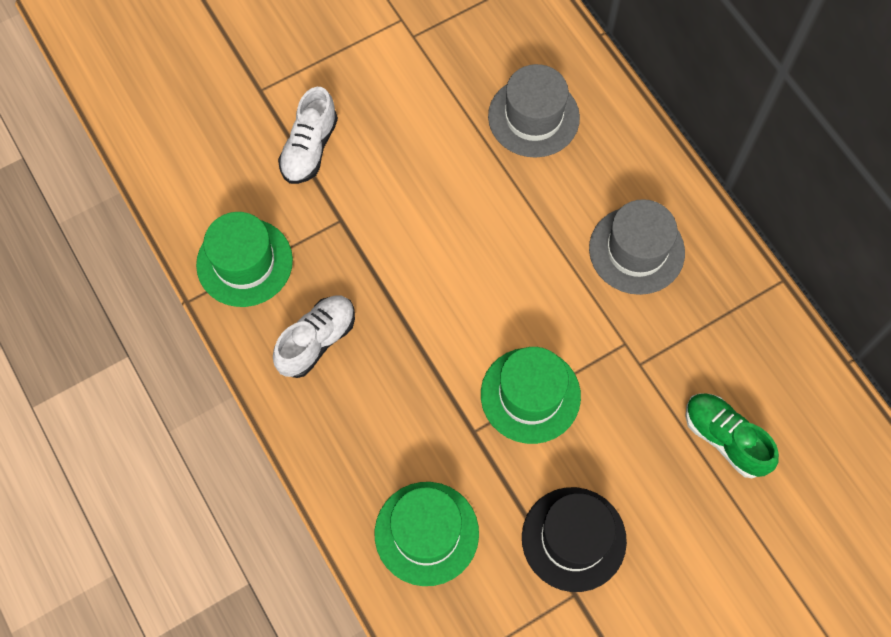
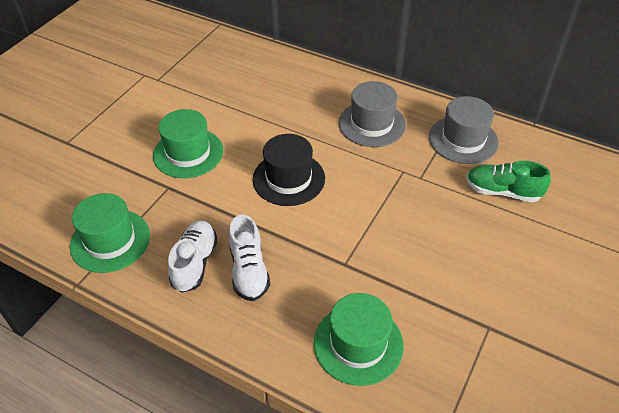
camera: 30 degrees left, 20 degrees down
(309, 148) = (121, 158): white shoe -> white shoe (249, 270)
(530, 395) = (366, 225): green hat -> green hat (188, 153)
(533, 117) = (261, 88): grey hat -> grey hat (463, 140)
(573, 539) = (460, 293): black hat -> black hat (288, 179)

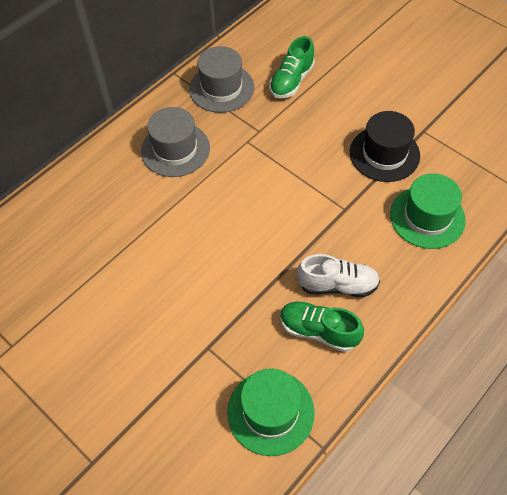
camera: 75 degrees left, 10 degrees up
(188, 153) = (160, 322): green hat -> none
(195, 263) = (318, 331): white shoe -> green shoe
(288, 179) = (229, 233): black hat -> black hat (384, 154)

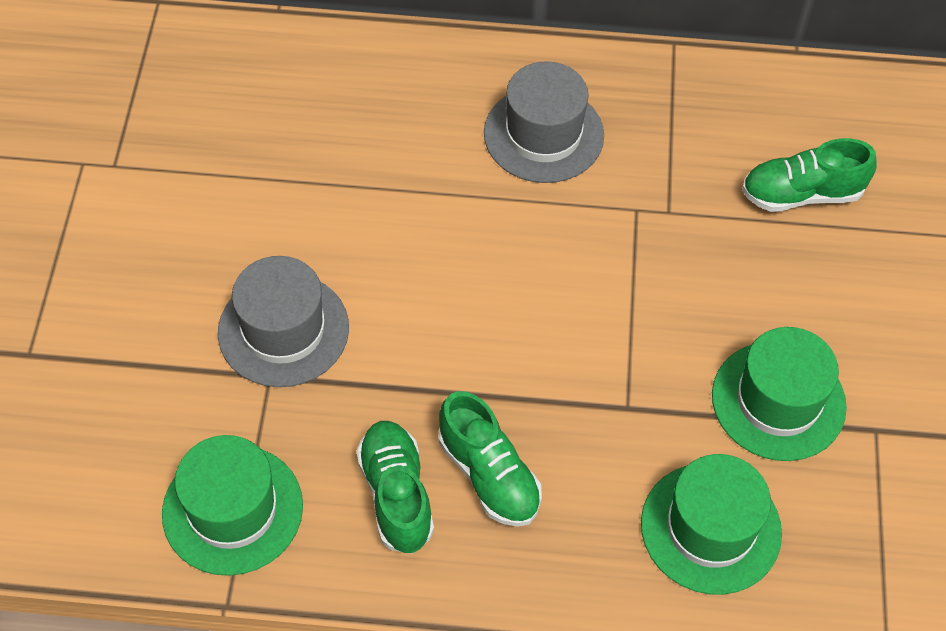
camera: 50 degrees right, 0 degrees up
(221, 88) = (702, 117): grey hat -> grey hat (283, 330)
(337, 285) = (488, 474): white shoe -> green shoe
(384, 154) = (778, 401): black hat -> green hat

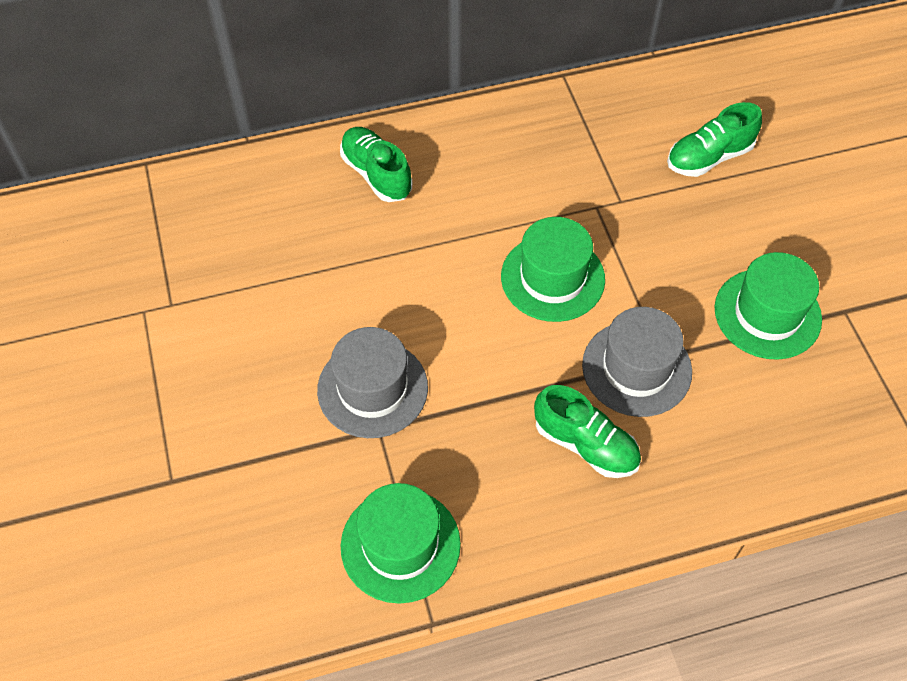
camera: 20 degrees left, 0 degrees up
(396, 495) = (523, 486): green shoe -> green shoe (376, 174)
(543, 134) = (500, 173): grey hat -> grey hat (636, 368)
(710, 528) = (766, 425): green hat -> green hat (552, 278)

